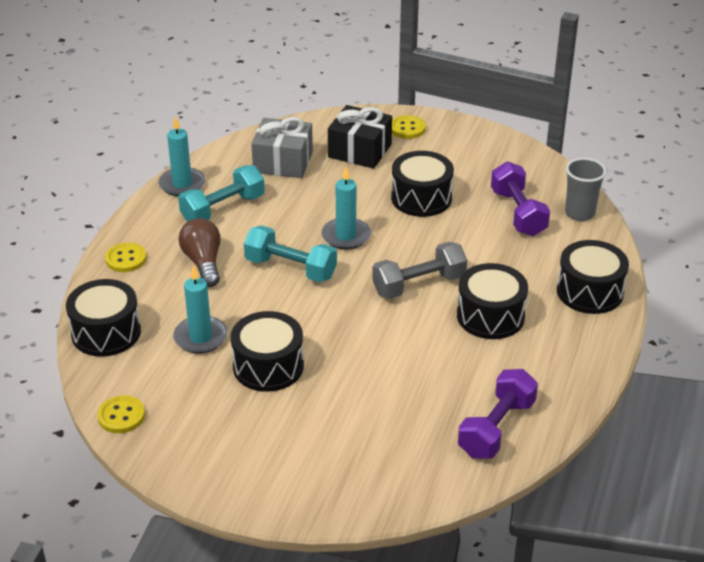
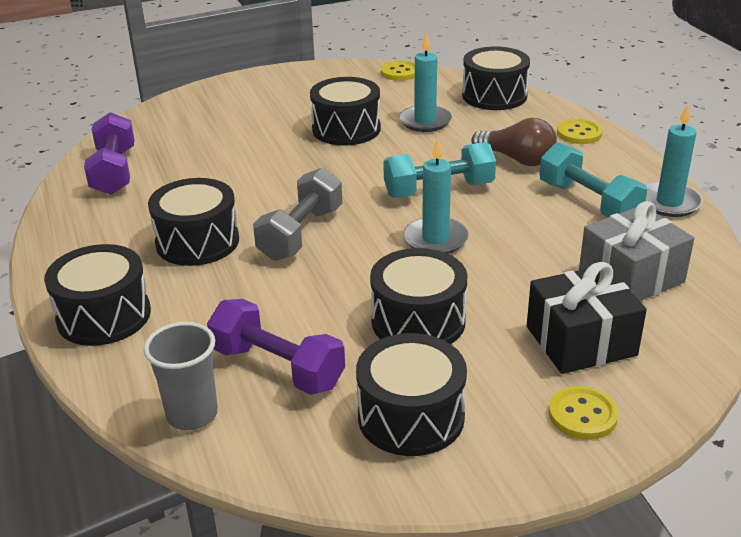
camera: 140 degrees right, 5 degrees down
(223, 209) = (588, 202): turquoise dumbbell -> turquoise dumbbell turned 45 degrees counterclockwise
(480, 163) = (411, 417): none -> black drum

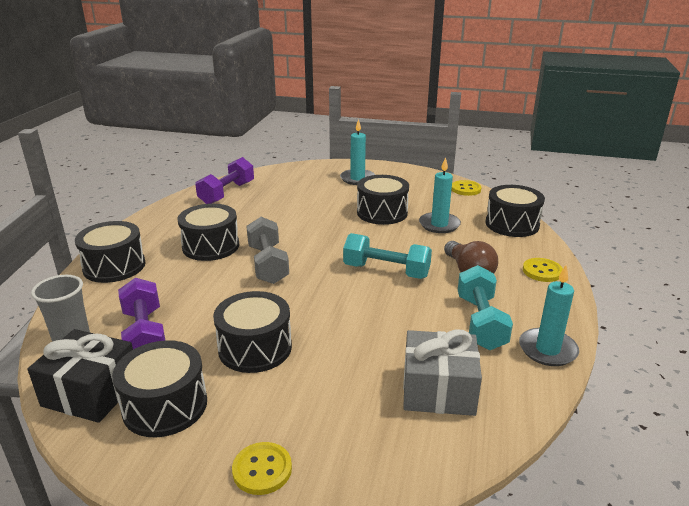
camera: 35 degrees right, 5 degrees down
(301, 234) = (268, 264): grey dumbbell -> grey dumbbell turned 75 degrees counterclockwise
(435, 239) = (339, 301): turquoise candle -> turquoise candle (357, 179)
(581, 341) = (336, 417): black gift -> black gift (91, 392)

